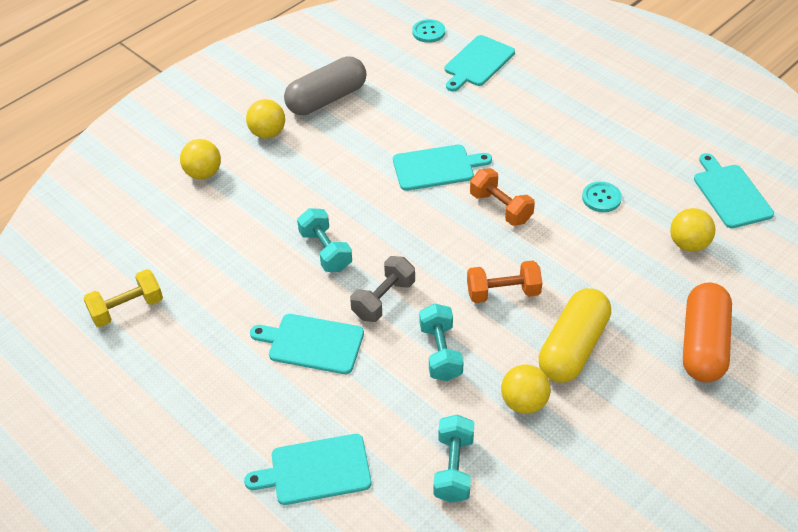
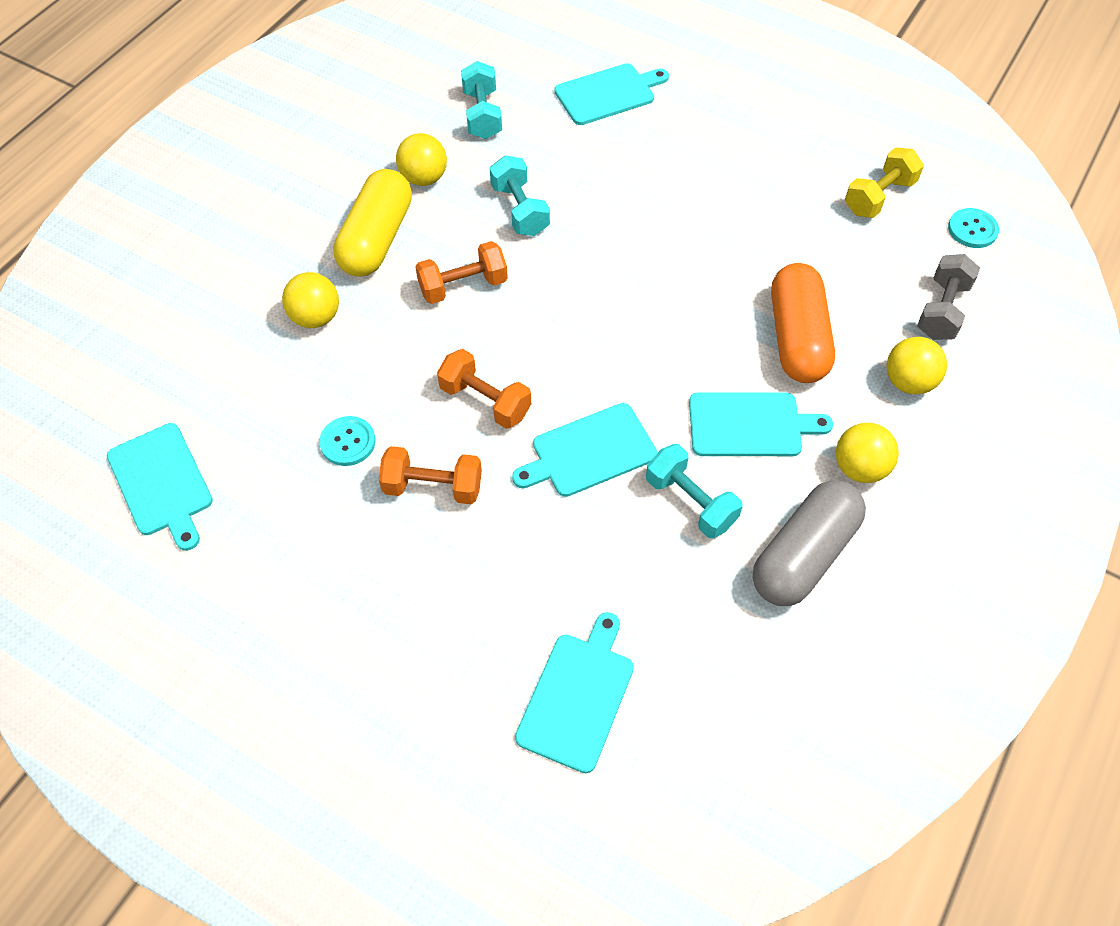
camera: 165 degrees right, 10 degrees up
(312, 343) = (660, 196): turquoise cutting board -> turquoise cutting board (750, 425)
(325, 251) = (691, 300): turquoise dumbbell -> turquoise dumbbell (690, 502)
(383, 299) = (600, 255): grey dumbbell -> grey dumbbell (942, 310)
(428, 32) = (690, 768): turquoise button -> turquoise button (972, 229)
(544, 164) = (433, 487): none -> orange dumbbell
(688, 244) = (232, 390): yellow ball -> yellow ball (316, 317)
(703, 344) = (231, 266): orange capsule -> orange capsule (797, 338)

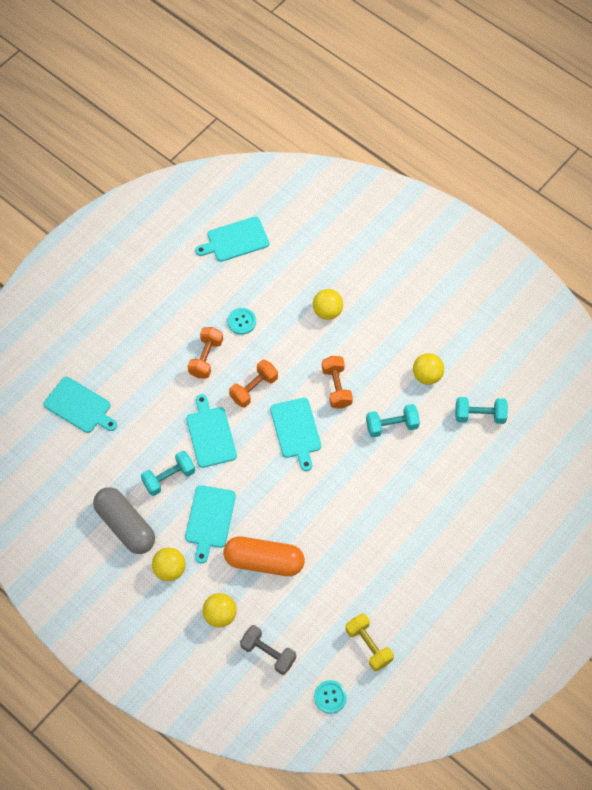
camera: 100 degrees right, 5 degrees up
(377, 239) = (381, 346): yellow capsule -> none
(608, 93) = (490, 496): turquoise cutting board -> turquoise cutting board (296, 430)

